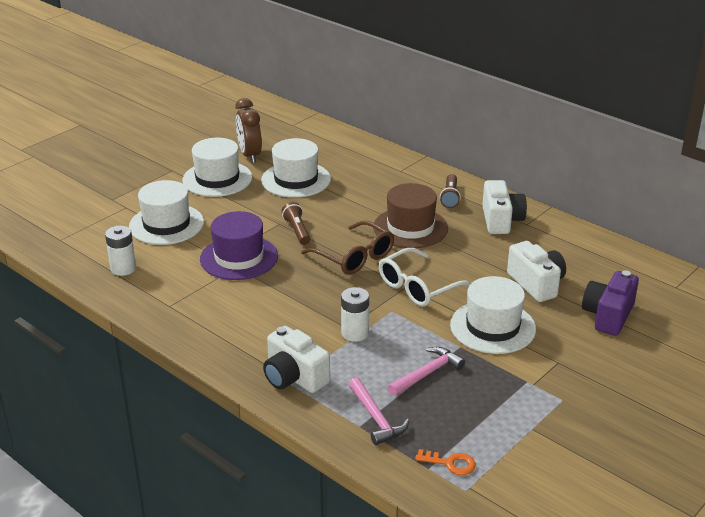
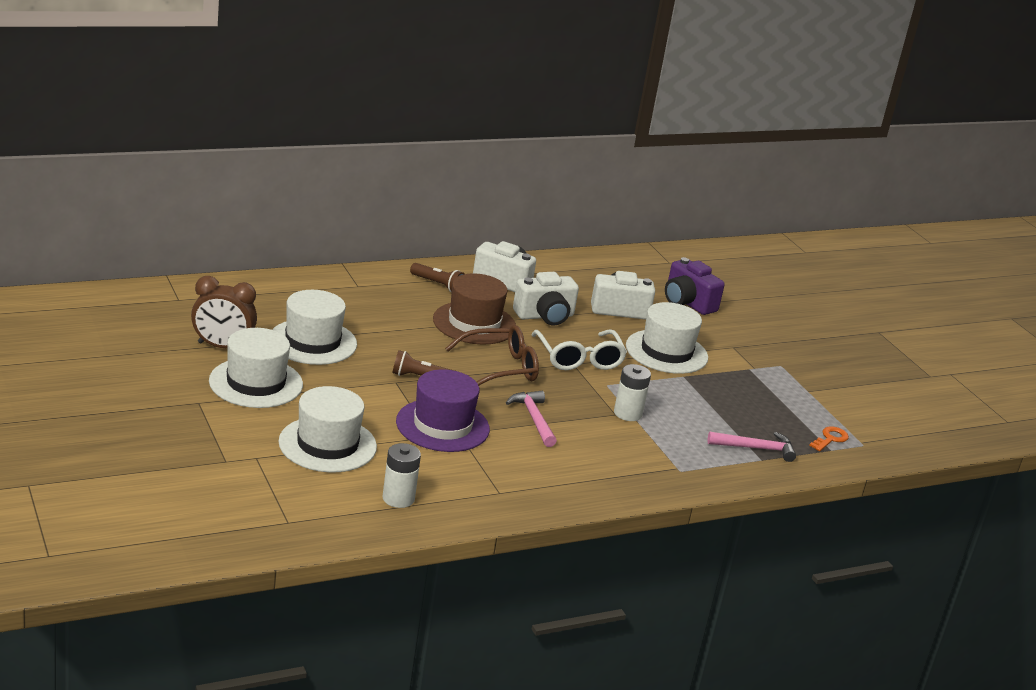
camera: 70 degrees left, 5 degrees down
(294, 377) = (673, 465): white camera -> white camera (545, 316)
(427, 373) = (711, 404): pink hammer -> pink hammer (534, 419)

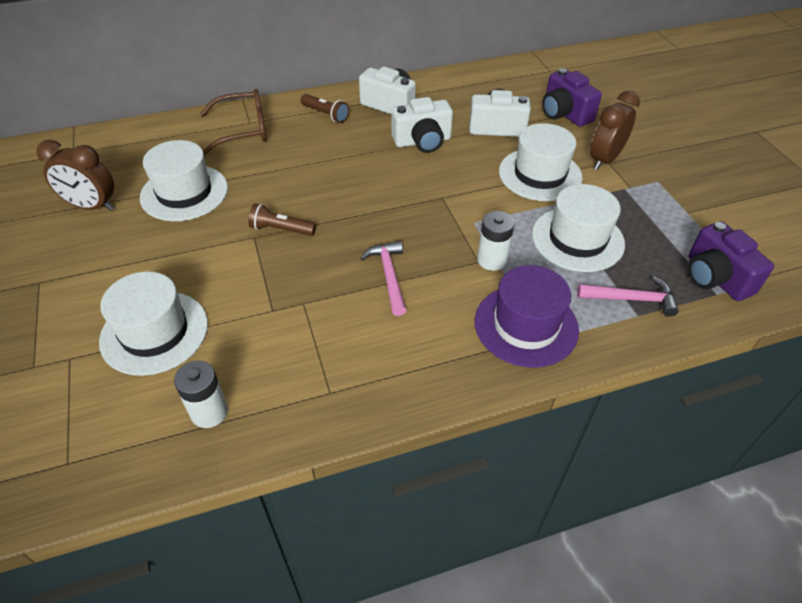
camera: 10 degrees right, 20 degrees up
(256, 383) = (108, 250): white hat -> white hat (577, 239)
(442, 425) = (288, 294): purple hat -> purple hat (526, 325)
(474, 323) = (351, 156): brown hat -> none
(500, 368) = (366, 209): brown glasses -> brown glasses (243, 130)
(579, 358) = (449, 190): white glasses -> none
(729, 344) = (604, 160): none -> brown clock
(830, 439) = (715, 278): orange key -> purple camera

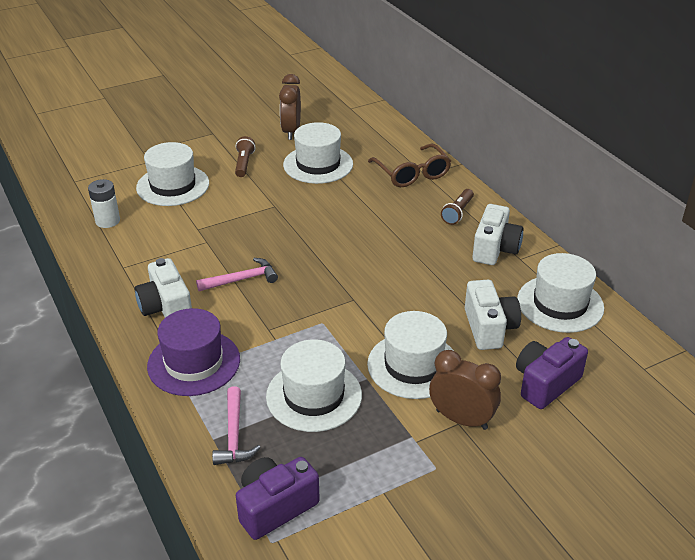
camera: 80 degrees right, 10 degrees down
(281, 229) = (286, 217): brown flashlight -> brown flashlight (244, 163)
(422, 141) = (439, 278): white camera -> white camera (166, 308)
(472, 88) = (560, 304): none -> white hat
(492, 260) = (272, 337): white battery -> none

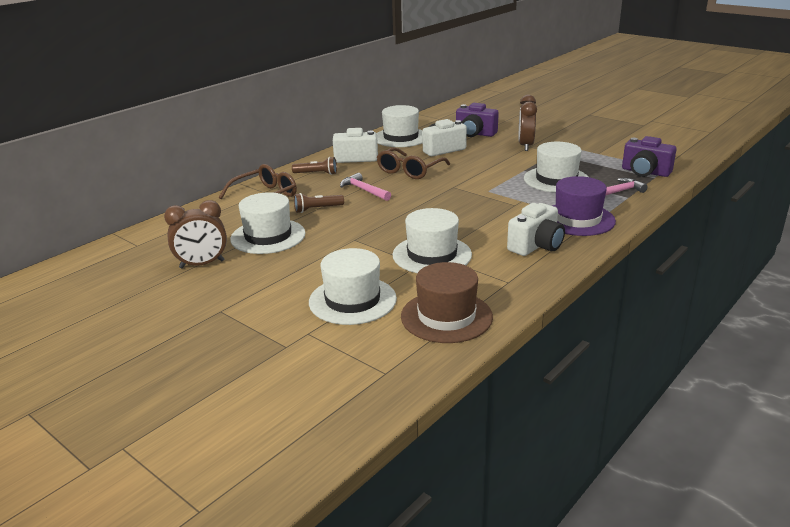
camera: 110 degrees left, 10 degrees down
(107, 221) = (446, 316): white battery -> brown hat
(241, 279) = (471, 227): pink hammer -> pink hammer (364, 190)
(244, 163) = (284, 273): brown flashlight -> brown flashlight (317, 209)
(413, 365) = (497, 161): white hat -> white hat (432, 255)
(426, 279) = (409, 171): none -> brown glasses

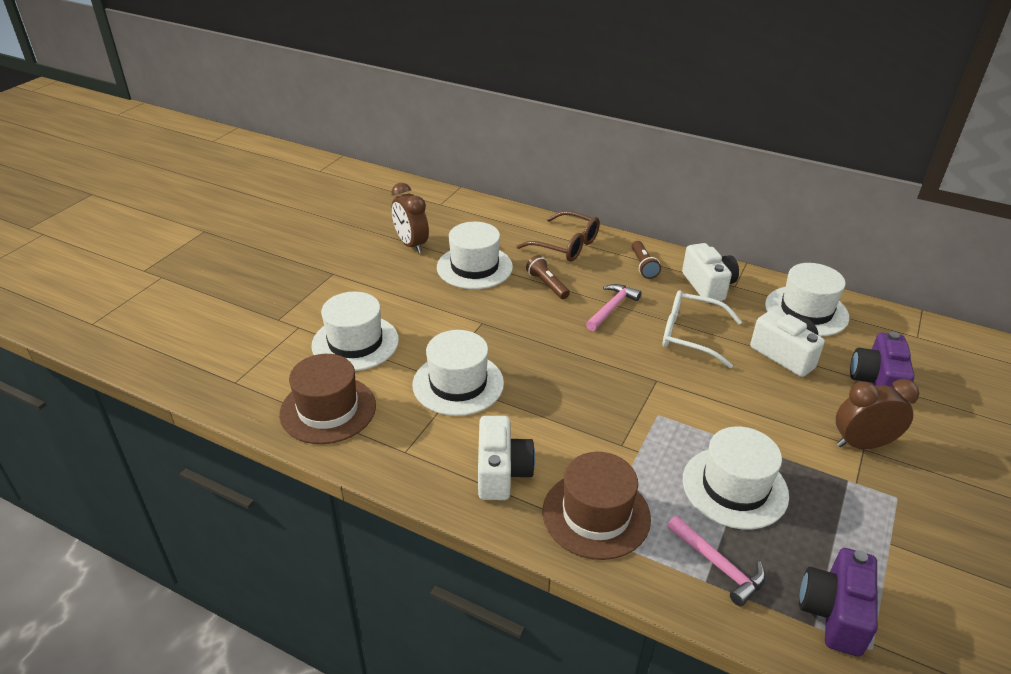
camera: 75 degrees right, 10 degrees up
(409, 171) = (690, 335): brown glasses -> white glasses
(536, 246) = (502, 472): white camera -> white camera turned 120 degrees counterclockwise
(577, 219) = (596, 514): purple hat -> brown hat

